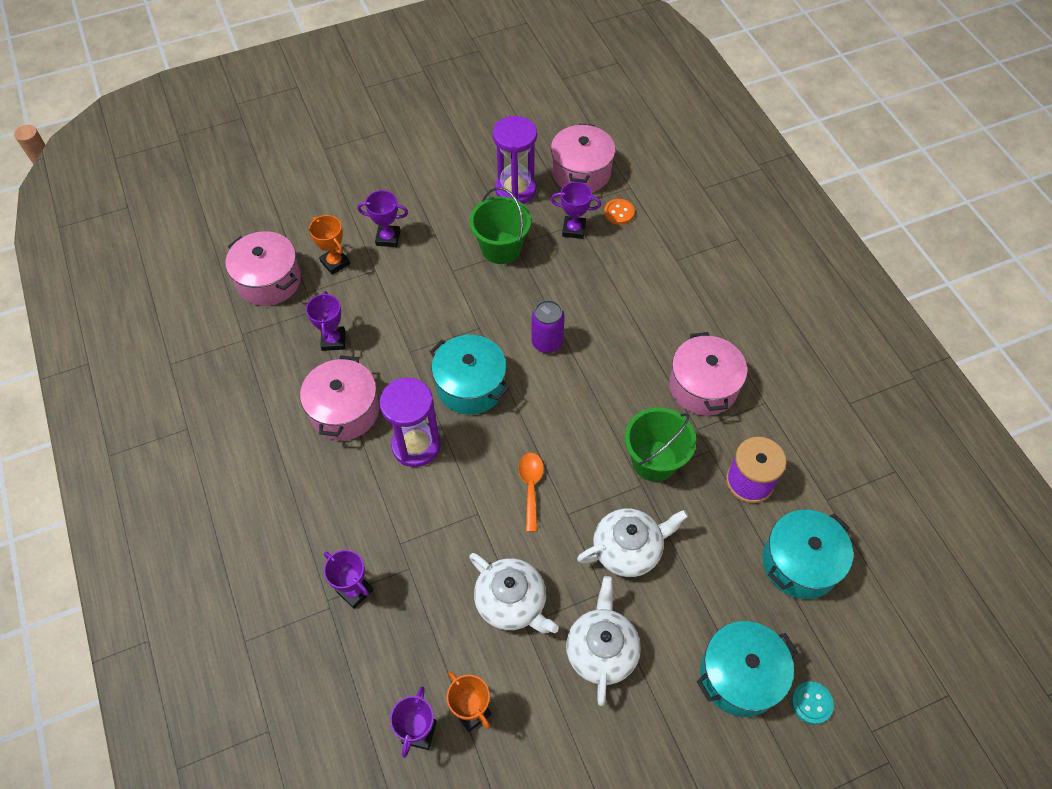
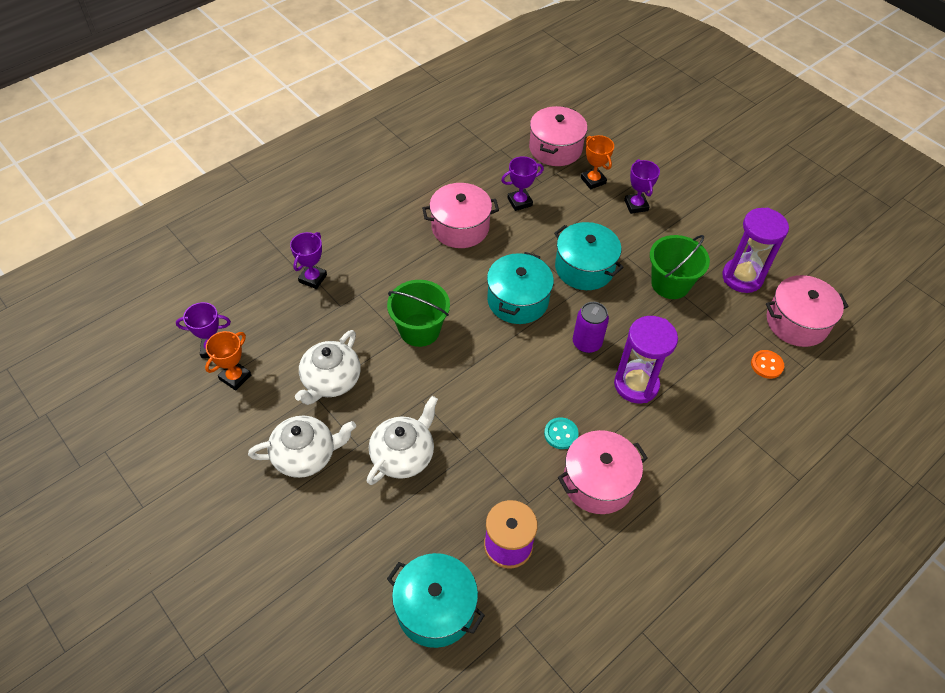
camera: 70 degrees right, 5 degrees down
(335, 262) = (593, 180): orange trophy -> orange trophy turned 60 degrees counterclockwise
(416, 445) = (447, 280): purple hourglass -> purple hourglass (636, 385)
(531, 487) = (437, 367): orange spoon -> none
(573, 229) = (723, 333): purple trophy -> none
(628, 549) = (403, 455): white teapot -> white teapot turned 105 degrees counterclockwise
(654, 460) = (499, 456): green bucket -> green bucket (419, 330)
(740, 676) = (307, 572): turquoise pot -> turquoise pot (584, 268)
(811, 703) = (295, 642): turquoise button -> turquoise button (561, 434)

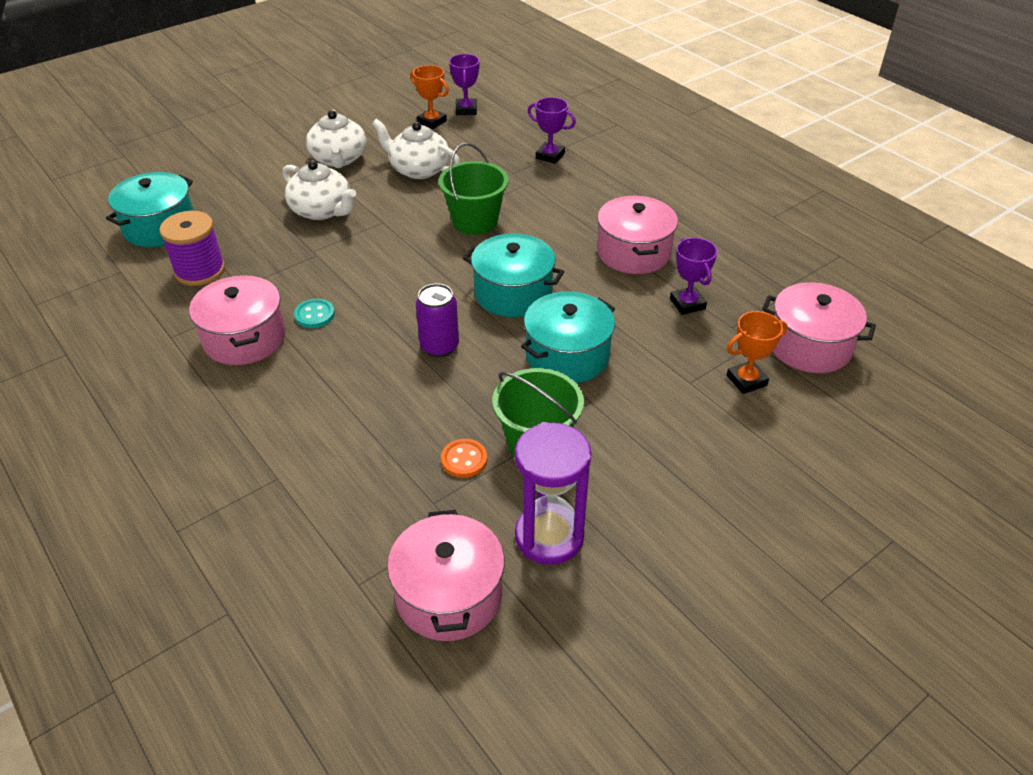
camera: 95 degrees right, 10 degrees down
(636, 205) = (699, 424): purple trophy -> none
(636, 385) = (367, 385): purple hourglass -> none
(766, 365) = (372, 534): orange button -> orange button (464, 460)

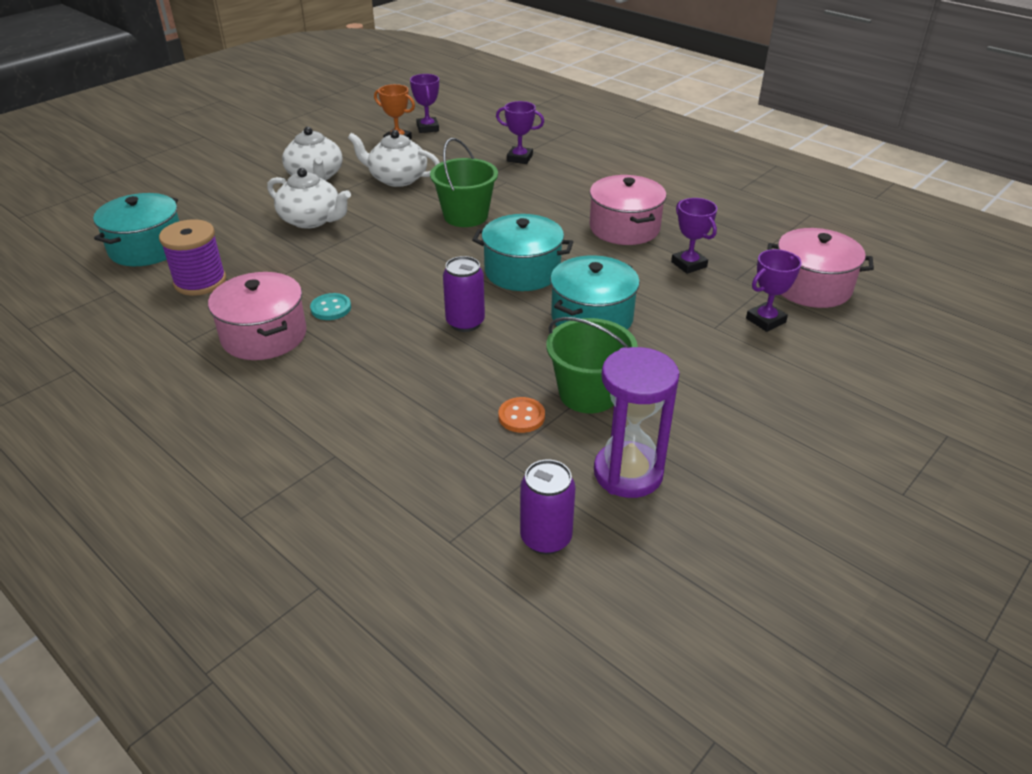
camera: 10 degrees left, 5 degrees down
(449, 595) = (546, 538): pink pot -> purple can
(746, 380) = (765, 320): orange trophy -> purple trophy

